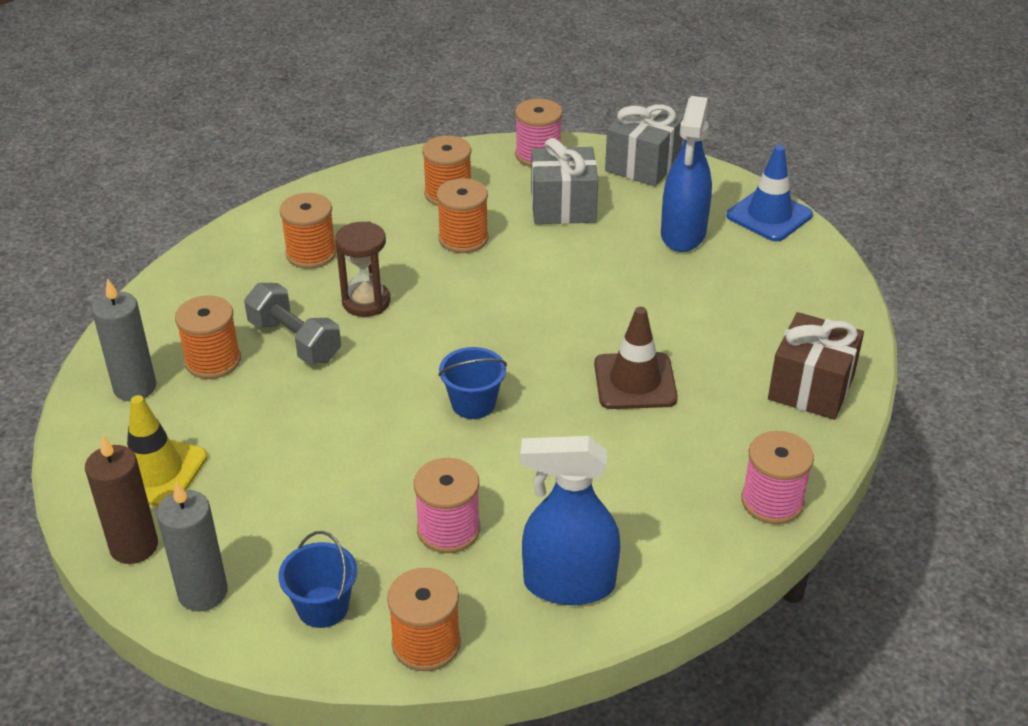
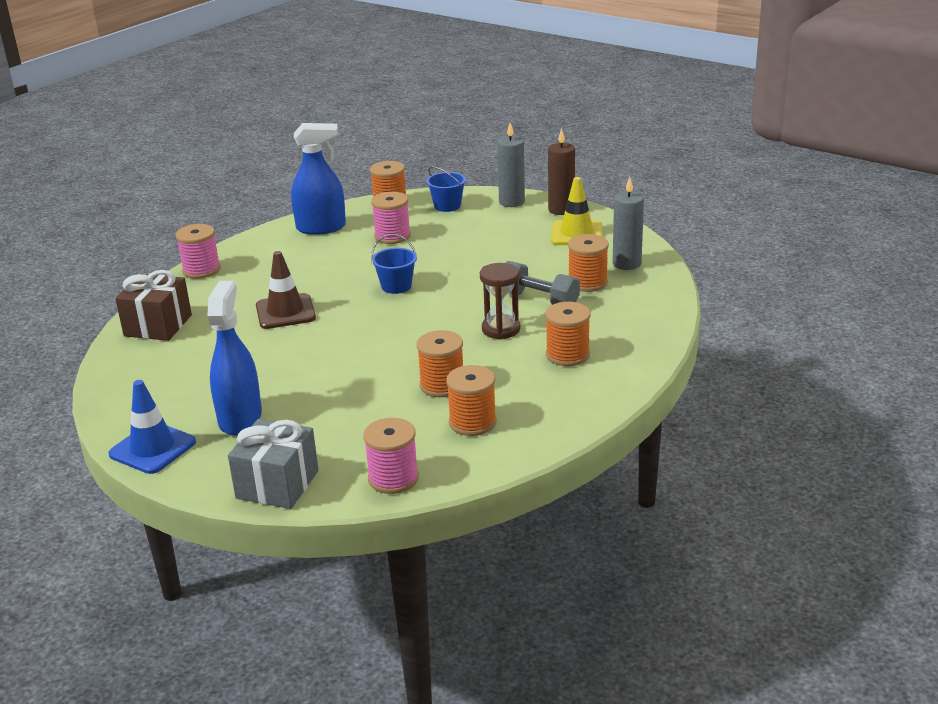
camera: 170 degrees right, 10 degrees down
(563, 206) = (357, 427): grey gift -> none

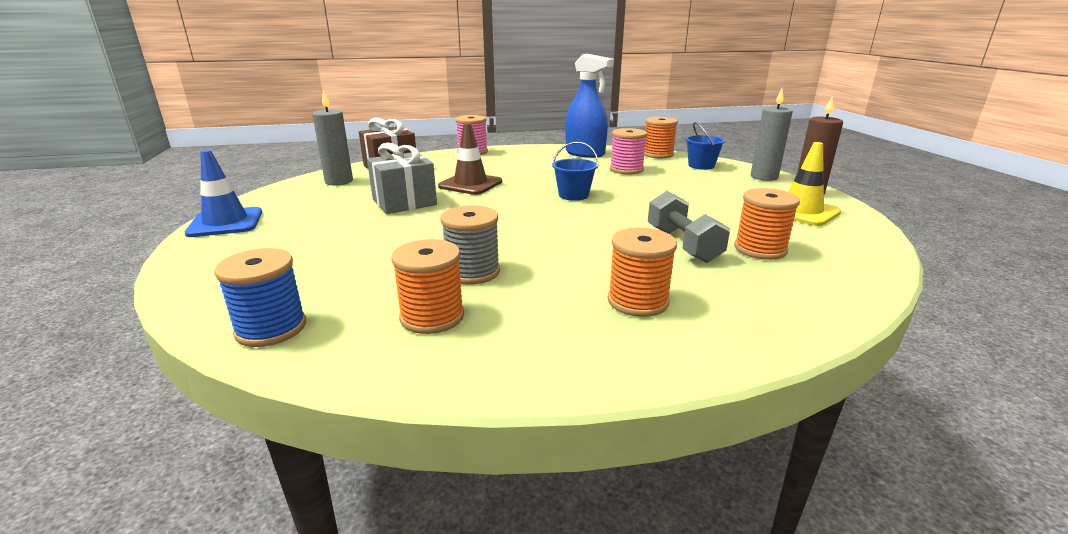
camera: 40 degrees right, 5 degrees down
(240, 418) = (304, 229): blue spray bottle -> none
(277, 484) = (208, 283): grey gift -> grey gift (404, 202)
(393, 478) = (271, 328): pink spool -> blue spool
(442, 385) = (472, 272): orange spool -> grey spool
(501, 329) = (606, 252): brown hourglass -> none
(626, 264) = (832, 249): grey candle -> grey candle (339, 181)

